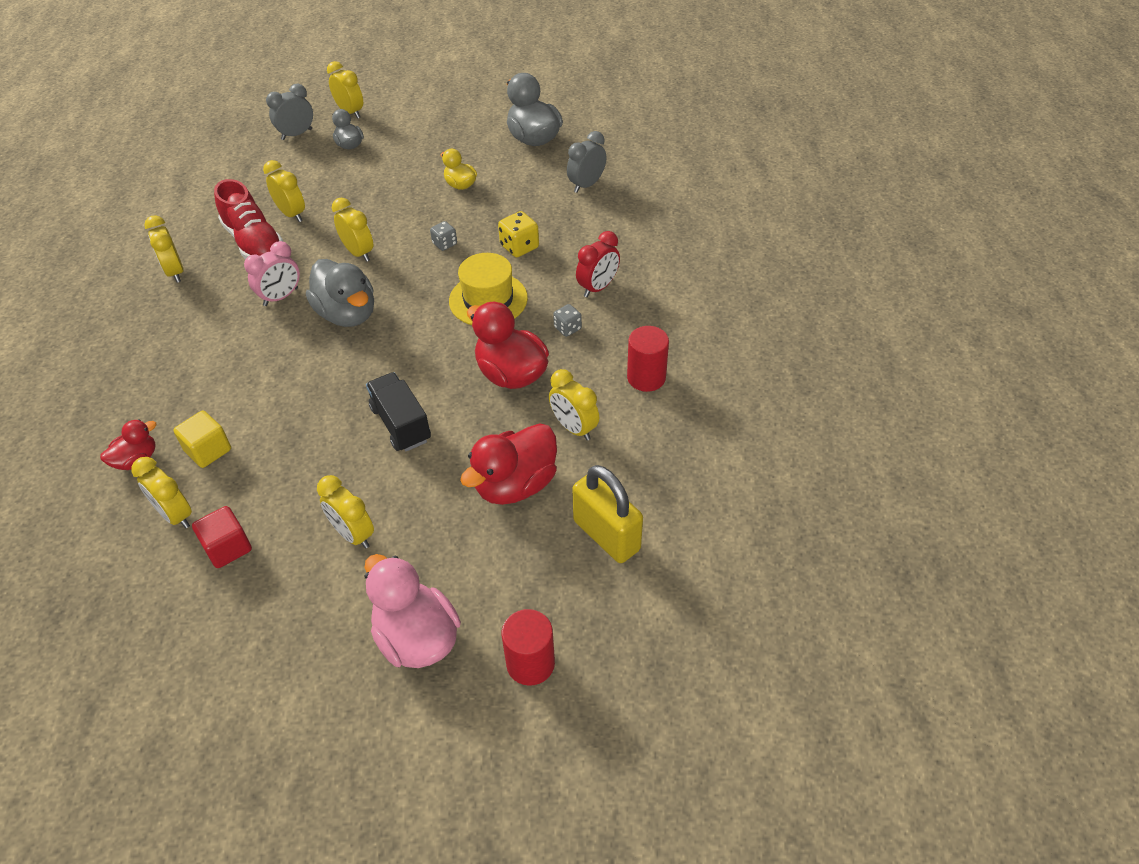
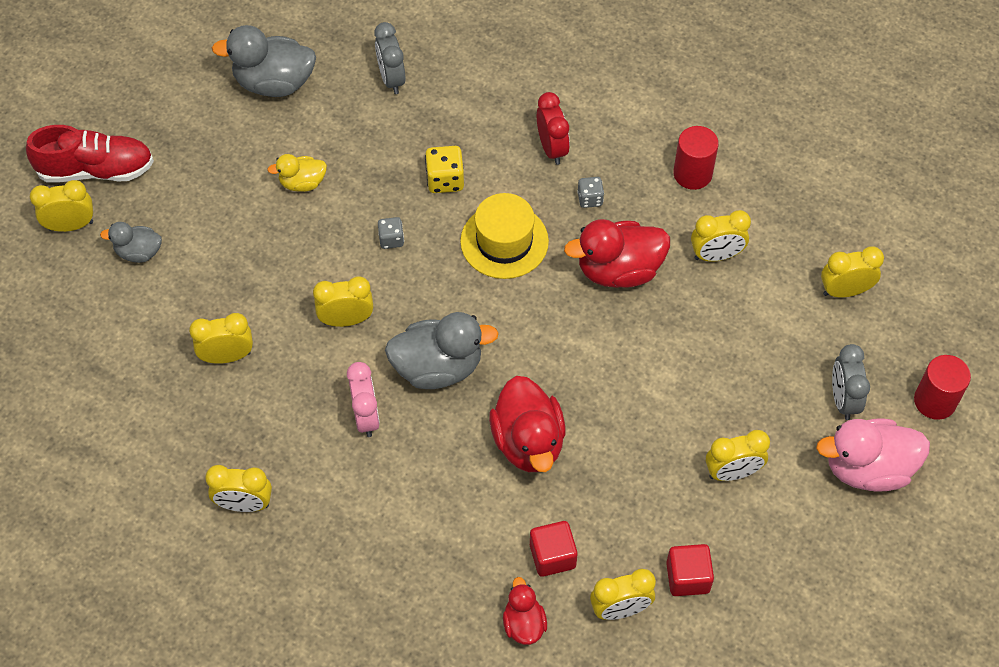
camera: 60 degrees left, 10 degrees up
(208, 450) = (552, 556): yellow cube -> red cube
(254, 243) = (251, 410): red shoe -> red shoe (96, 170)
(296, 134) = (70, 296): grey clock -> grey clock (843, 399)
(401, 424) = (624, 383): black truck -> none
(515, 485) = (752, 328): red duck -> red duck (528, 442)
(606, 535) = (844, 291): yellow padlock -> yellow clock

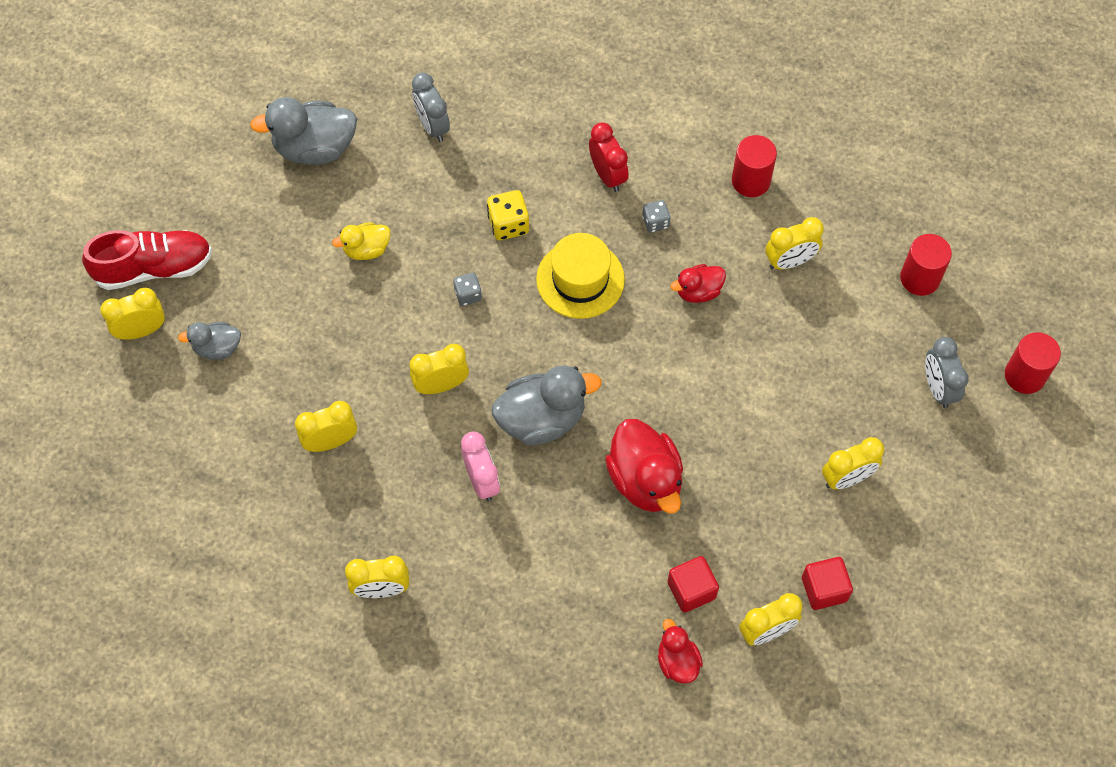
camera: 10 degrees left, 5 degrees up
(619, 270) = (698, 291): red duck -> red duck, size x0.56
(844, 291) = (920, 278): yellow clock -> red cylinder
(867, 468) = (973, 453): pink duck -> none

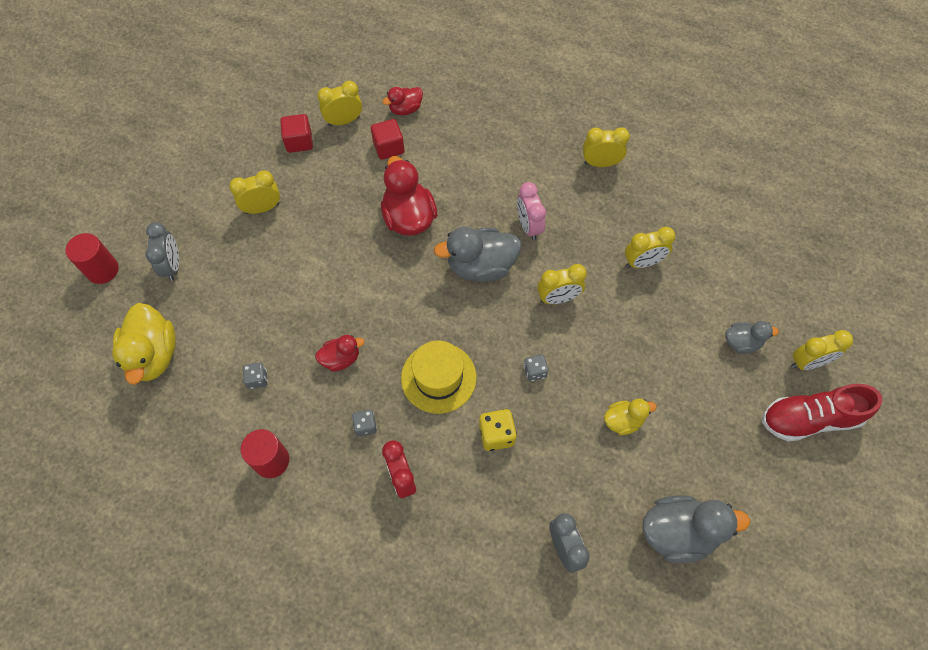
camera: 175 degrees left, 0 degrees up
(677, 661) = (405, 109): red duck -> red duck turned 75 degrees clockwise
(789, 261) = (257, 379): yellow clock -> grey dice
(920, 278) = (153, 355): red cylinder -> yellow duck

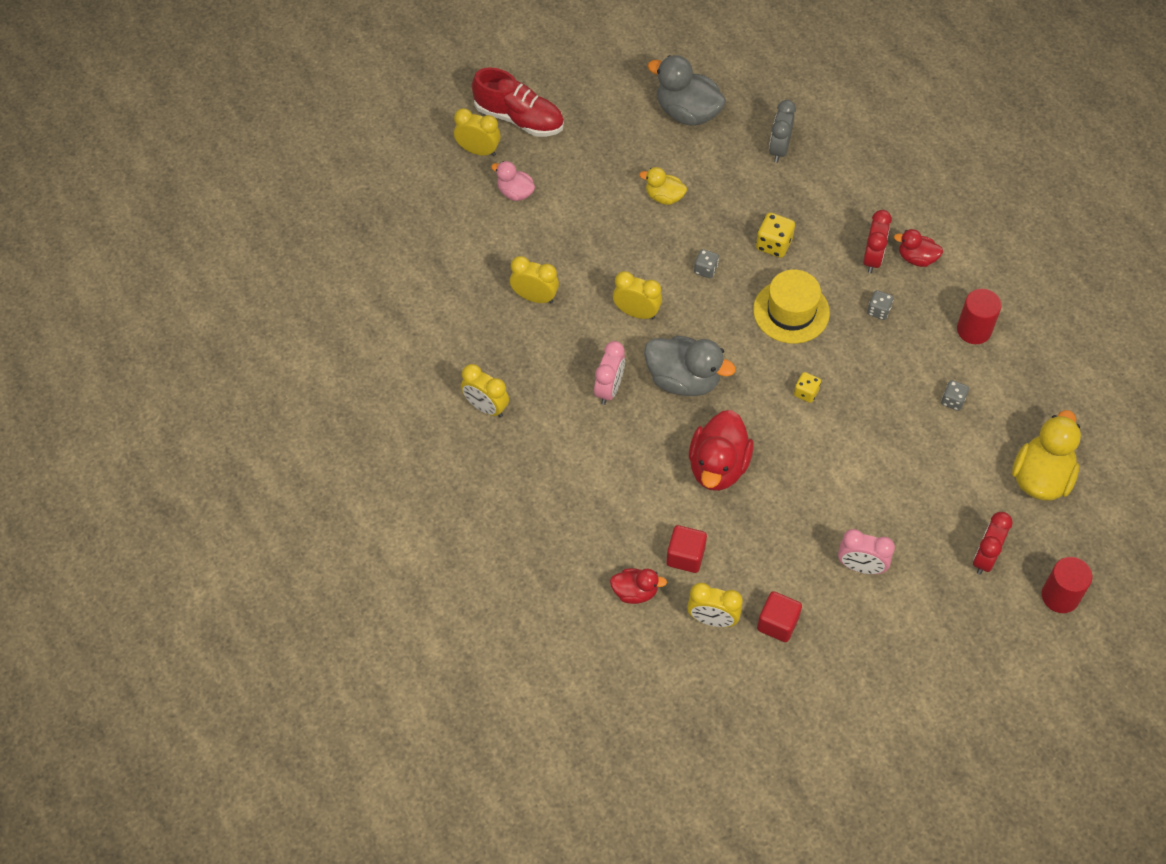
camera: 145 degrees left, 5 degrees down
(172, 266) = (985, 558): grey clock -> red clock
(262, 208) = (861, 567): yellow clock -> pink clock
(341, 359) = (867, 375): red duck -> red duck (916, 258)
(381, 313) = (806, 393): none -> yellow dice
(742, 342) = (515, 192): grey duck -> pink duck

